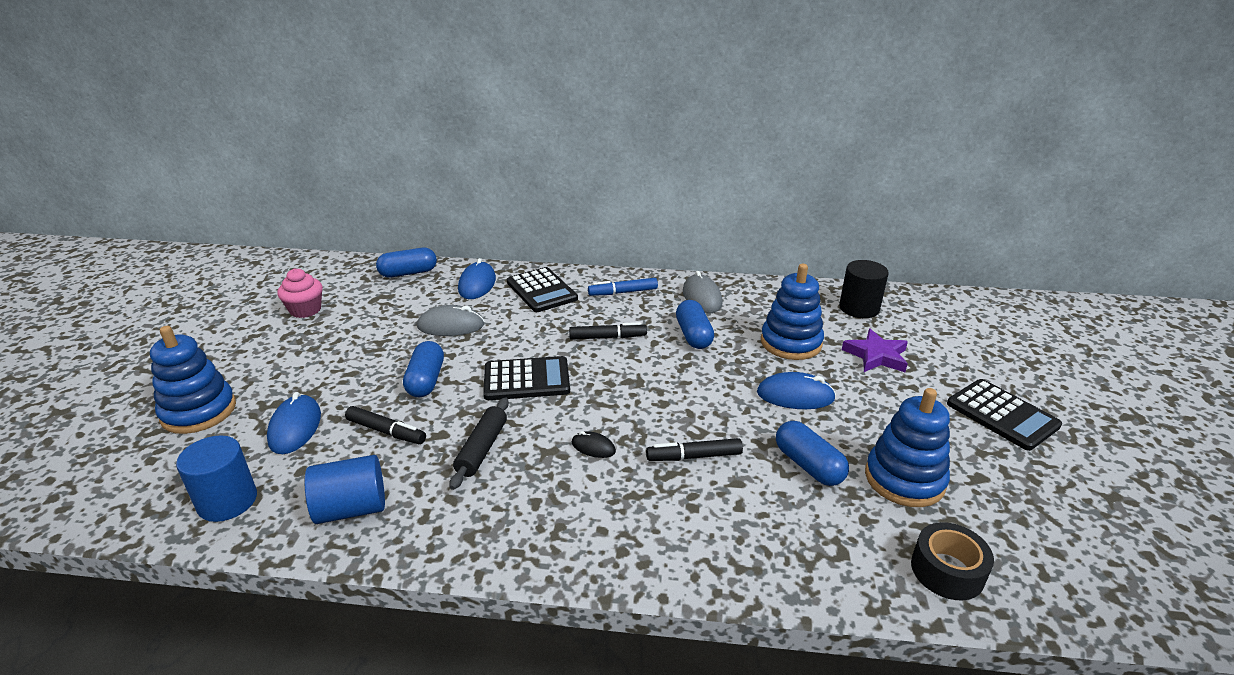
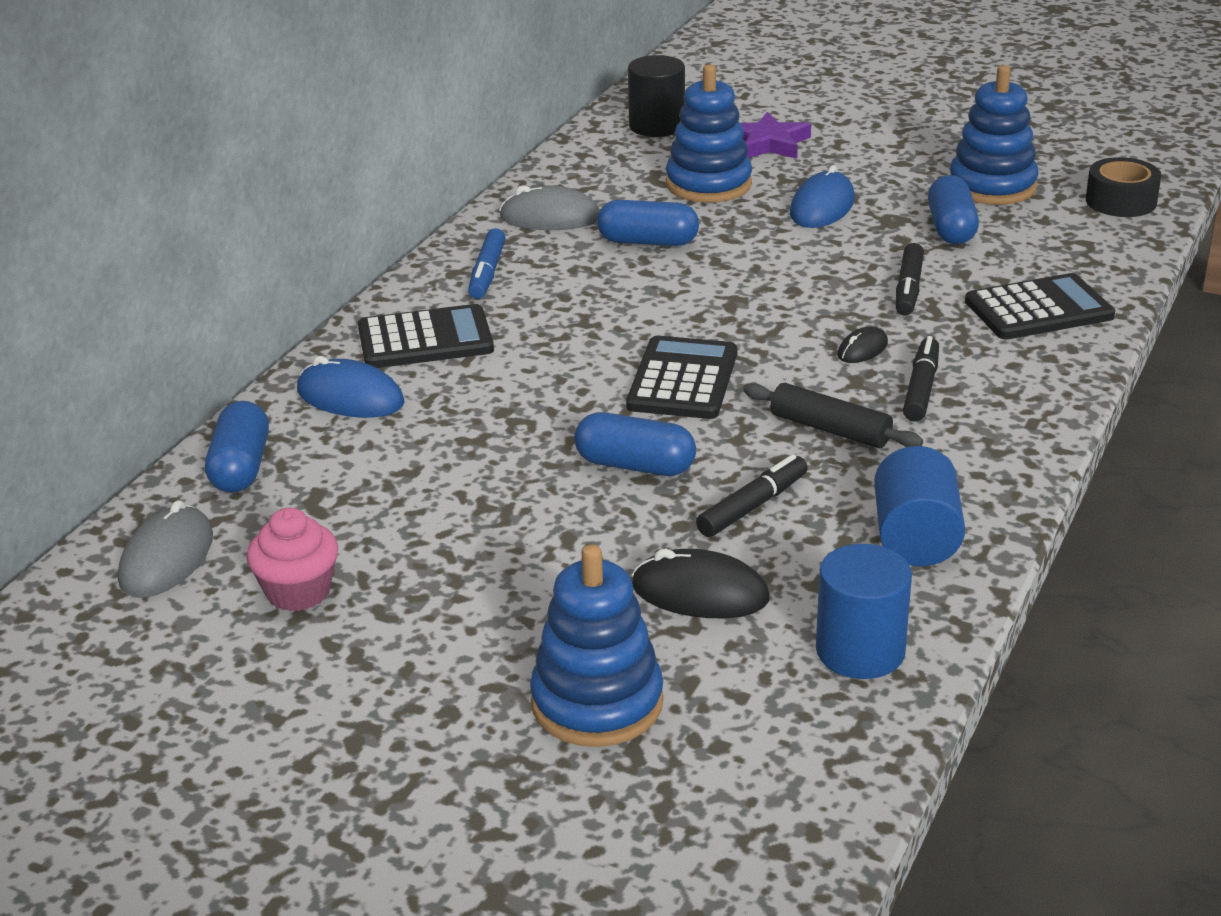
camera: 70 degrees left, 0 degrees up
(295, 427) = (700, 593): blue mouse -> black mouse
(451, 326) = (479, 433): grey mouse -> grey mouse (167, 558)
(607, 337) = (610, 304): black marker -> black marker (921, 388)
(808, 465) = (951, 228): blue capsule -> blue capsule turned 75 degrees counterclockwise
(1002, 415) = (912, 113): black calculator -> black calculator (1038, 309)

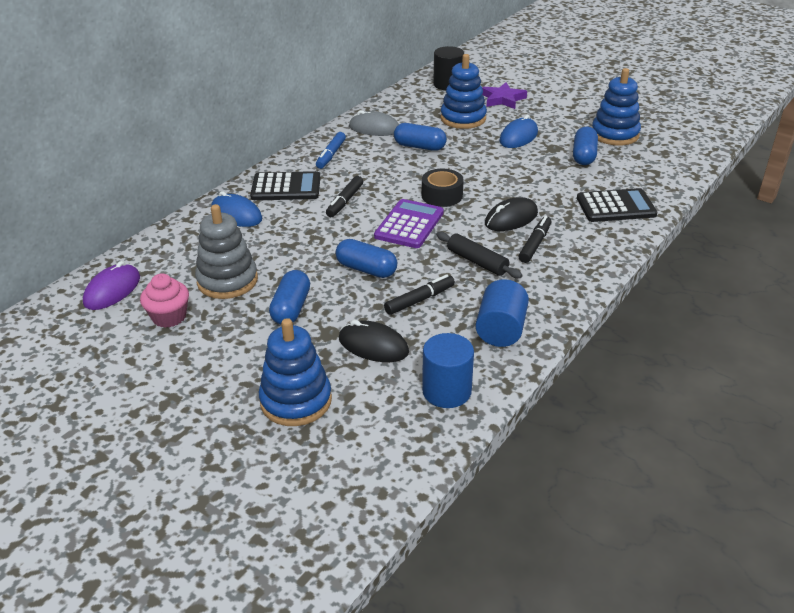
camera: 10 degrees right, 5 degrees up
(167, 558) = (112, 290): grey mouse -> purple mouse
(241, 467) = (168, 245): blue capsule -> blue capsule (291, 308)
(383, 515) = (227, 281): none -> grey stacking toy
(682, 380) = (409, 224): black calculator -> purple calculator
(862, 349) = (511, 218): black mouse -> black mouse, size x1.76
(908, 289) = (548, 187): black marker -> black marker (345, 201)
(1121, 201) = (683, 150): black tape -> black tape (442, 195)

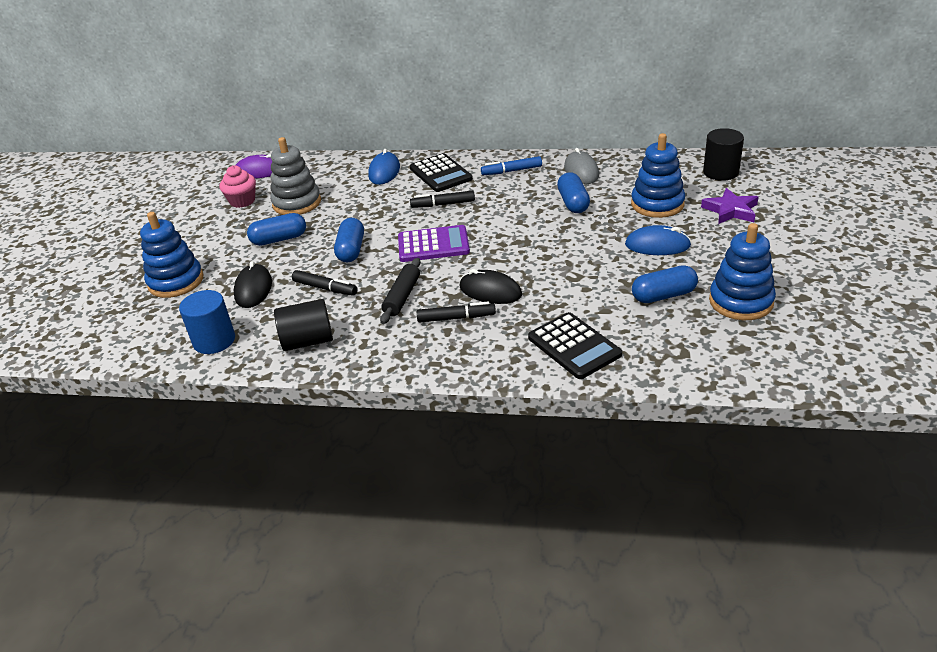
camera: 65 degrees right, 0 degrees up
(442, 195) = (496, 243): black tape -> none
(500, 330) = (308, 341): blue cylinder -> black cylinder

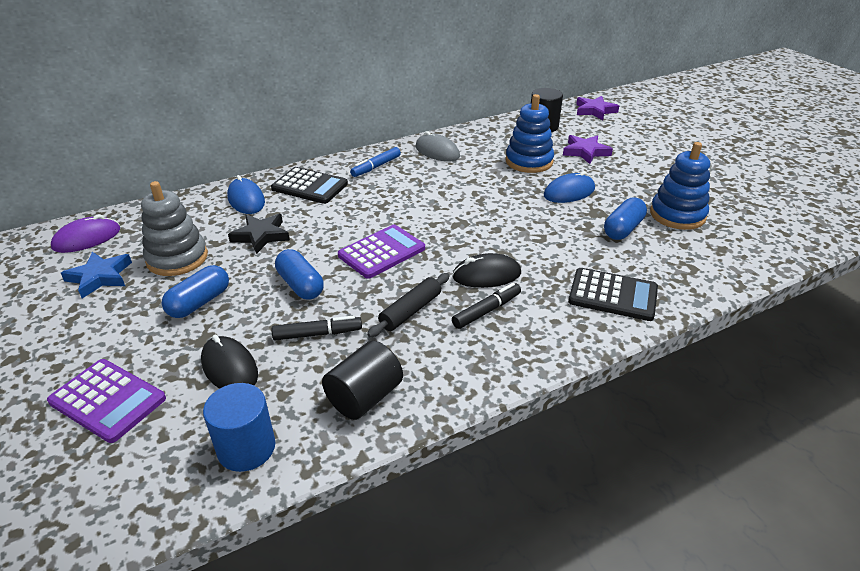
camera: 40 degrees left, 0 degrees up
(176, 281) = (108, 400): blue stacking toy -> purple calculator
(242, 201) = (100, 277): pink cupcake -> blue star
(365, 204) = (261, 236): none -> black star
(402, 296) = (410, 311): black rolling pin -> black rolling pin turned 60 degrees clockwise
(443, 204) = (346, 213): black marker -> none
(573, 203) = (462, 178): blue capsule -> none
(805, 169) = (595, 111): none -> purple star

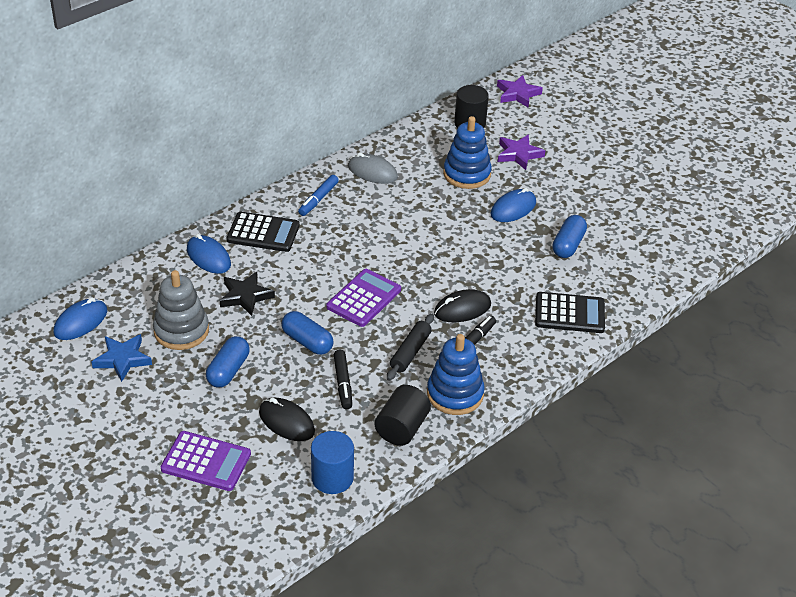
camera: 15 degrees left, 5 degrees up
(87, 239) = (80, 322): purple mouse -> blue mouse
(317, 334) = (343, 383): black marker -> black marker turned 105 degrees clockwise
(677, 215) = (613, 223): blue stacking toy -> blue stacking toy (455, 394)

